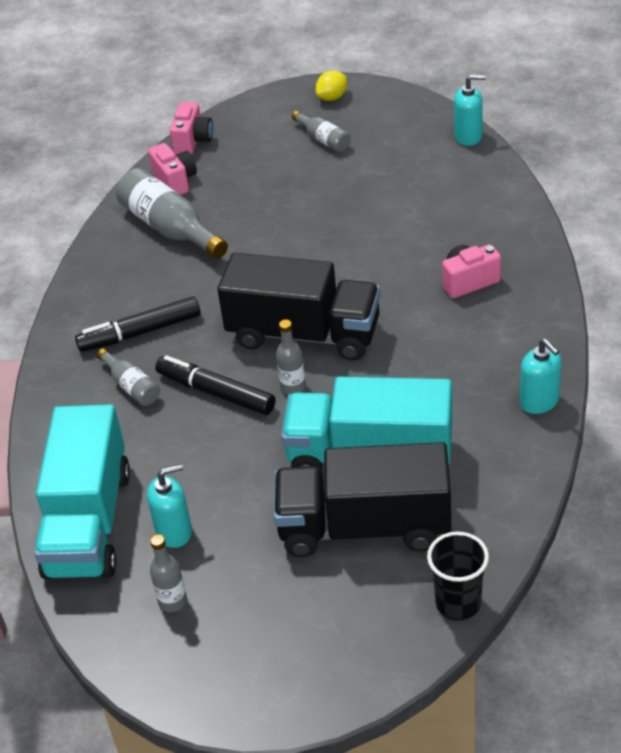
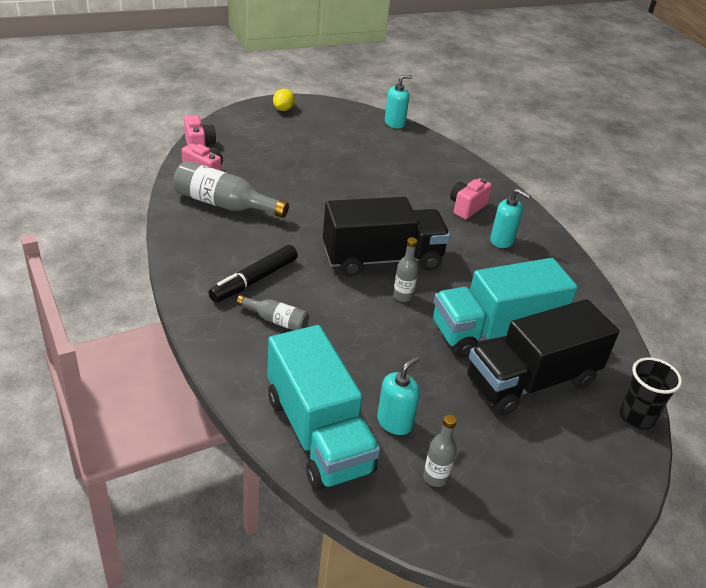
camera: 35 degrees left, 5 degrees down
(216, 392) = (348, 311): black marker -> none
(323, 139) = (297, 135): grey bottle -> none
(539, 401) = (573, 273): turquoise soap dispenser -> turquoise soap dispenser (502, 240)

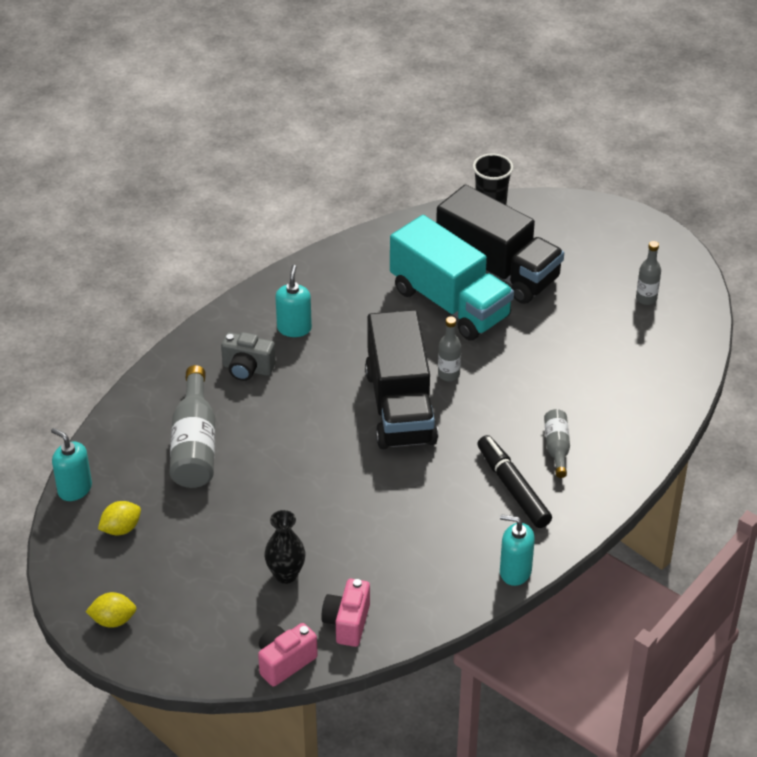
camera: 110 degrees left, 5 degrees up
(224, 204) = (400, 572): grey bottle -> grey bottle (194, 445)
(254, 280) = (513, 487): black marker -> black marker turned 135 degrees counterclockwise
(264, 165) = (286, 574): none -> black vase
(318, 433) = (662, 372): turquoise truck -> none
(350, 128) = (121, 529): none -> yellow lemon
(382, 259) = (400, 406): black truck -> black truck turned 150 degrees counterclockwise
(395, 422) = (612, 334): turquoise soap dispenser -> turquoise soap dispenser (515, 571)
(466, 208) = (247, 369): pink camera -> grey camera

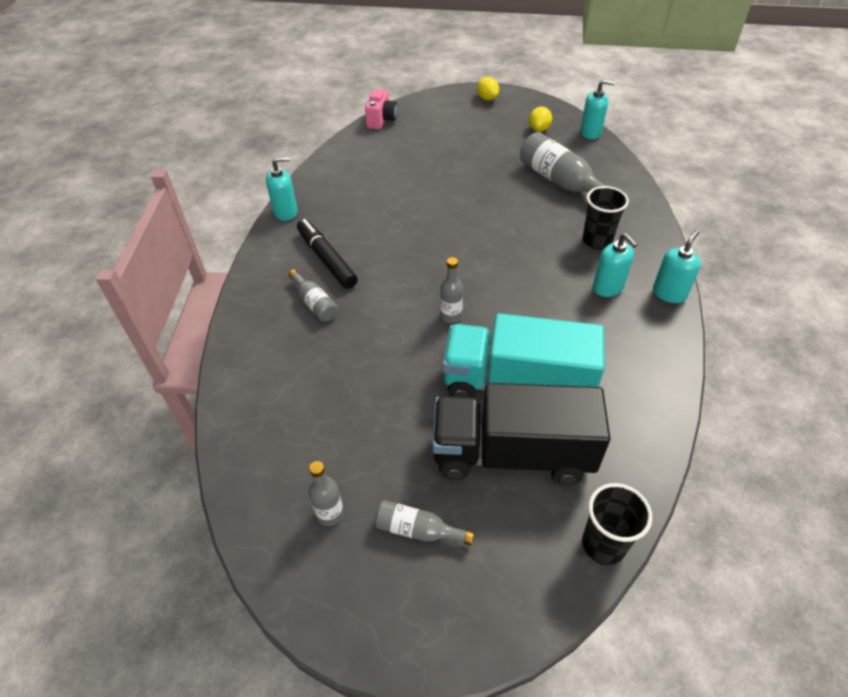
camera: 145 degrees right, 5 degrees up
(113, 620) = (487, 98): yellow lemon -> yellow lemon turned 75 degrees counterclockwise
(247, 369) = (597, 241): grey camera -> black cup
(253, 299) = (669, 293): none -> turquoise soap dispenser
(286, 574) = (424, 150): black vase -> none
(347, 623) = (366, 147): pink camera -> none
(400, 406) = (461, 272): black truck -> none
(513, 487) = (327, 259): black marker -> black marker turned 150 degrees counterclockwise
(595, 265) = (417, 530): none -> grey bottle

